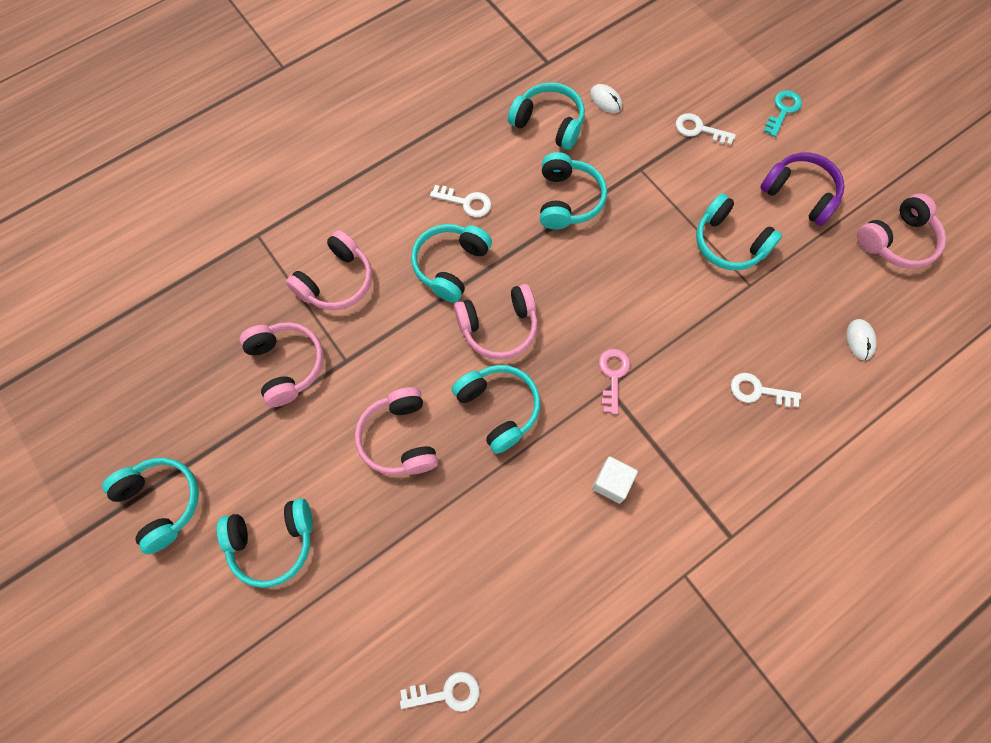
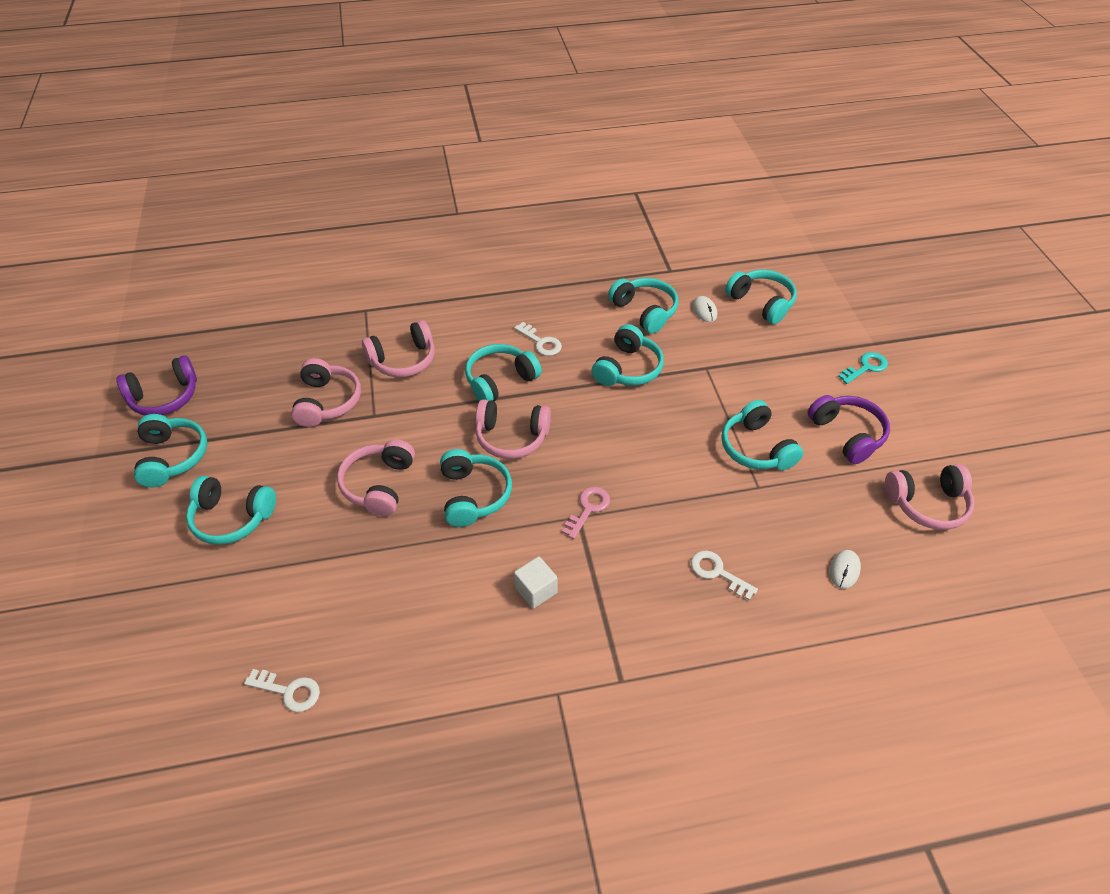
camera: 25 degrees right, 20 degrees down
(102, 435) = (164, 397): none -> purple headphones
(655, 69) = (761, 303): none -> turquoise headphones
(699, 129) = (777, 356): white key -> none

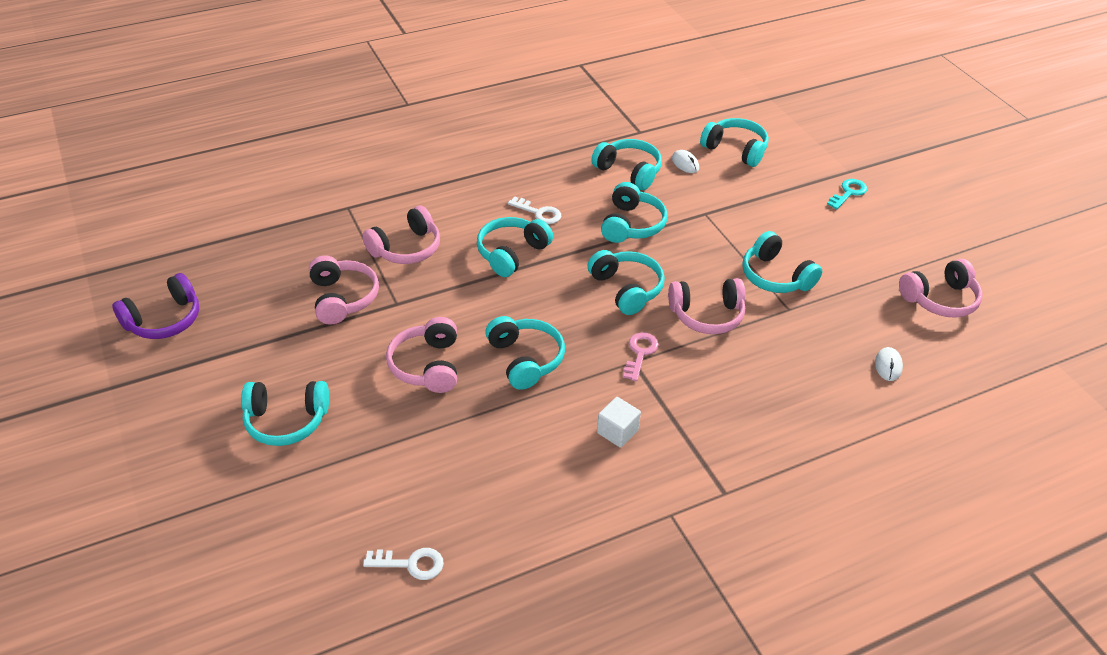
camera: 15 degrees left, 5 degrees down
(172, 457) = (197, 375): turquoise headphones -> turquoise headphones (626, 289)
(511, 437) = (542, 302): pink headphones -> pink headphones (707, 315)
(717, 572) = (778, 387): white key -> none
(847, 434) = (851, 252): purple headphones -> none

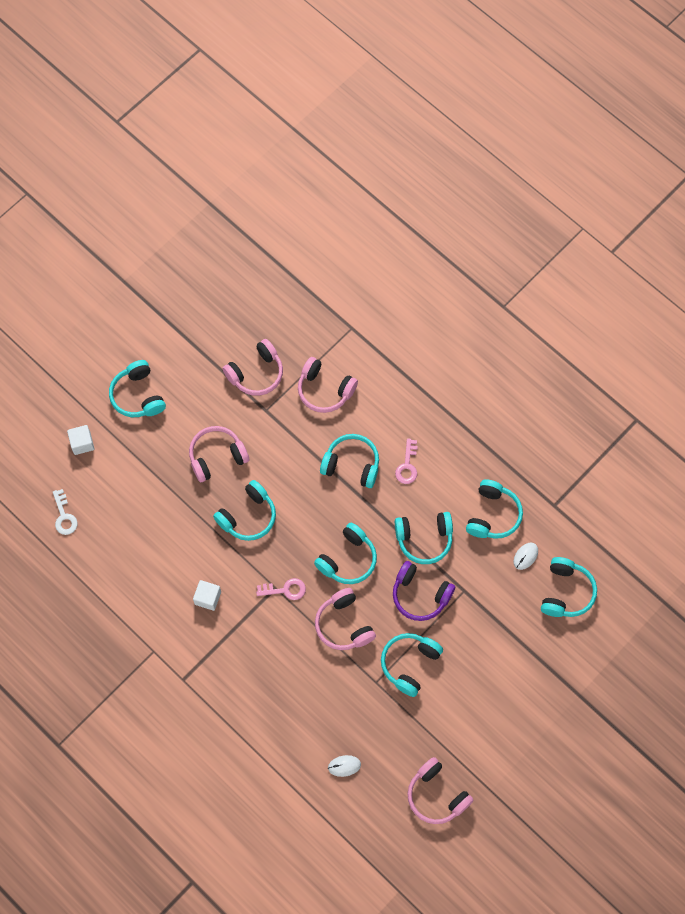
camera: 70 degrees right, 25 degrees up
(164, 320) = (190, 275): purple headphones -> purple headphones (420, 595)
(311, 506) = (82, 443): none -> white cube
(539, 213) = (407, 466): white key -> pink key
(848, 193) = (546, 700): turquoise key -> none

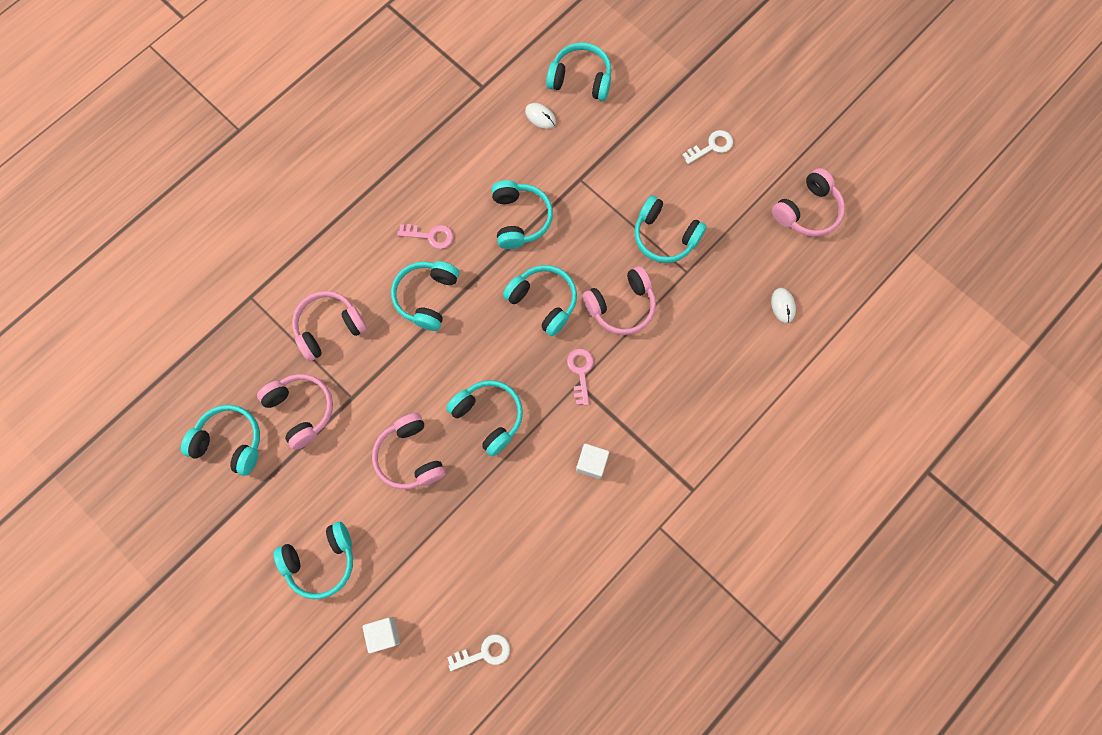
camera: 90 degrees left, 5 degrees up
(325, 390) = (329, 328): pink headphones -> pink headphones turned 150 degrees counterclockwise
(420, 595) = (585, 224): purple headphones -> none
(493, 515) = (492, 148): turquoise headphones -> turquoise headphones (230, 442)
(500, 710) = (711, 146): none -> white key

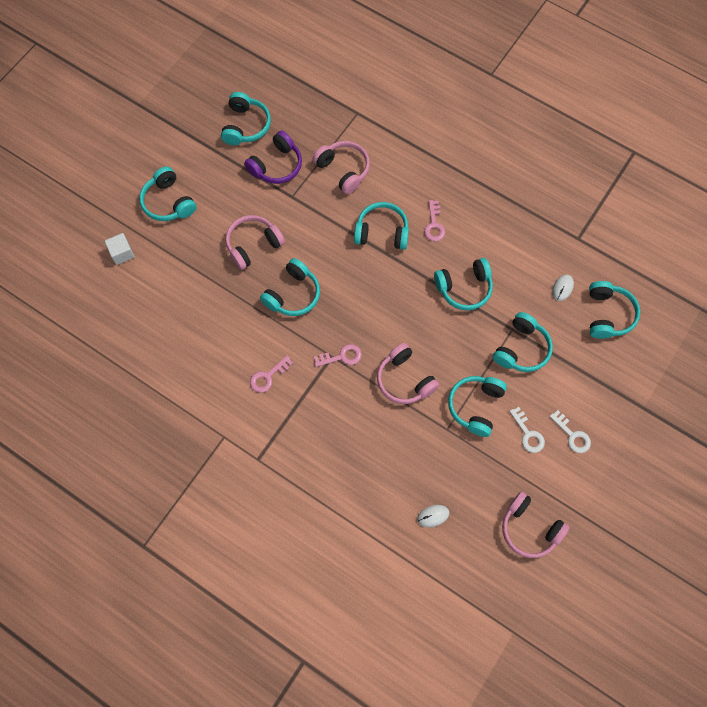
camera: 80 degrees right, 5 degrees down
(301, 410) = (276, 165): pink headphones -> purple headphones
(484, 652) = (115, 323): white key -> white key (528, 434)
(543, 302) = (396, 318): turquoise headphones -> turquoise headphones (521, 349)
(591, 463) = (268, 377): white cube -> pink key

